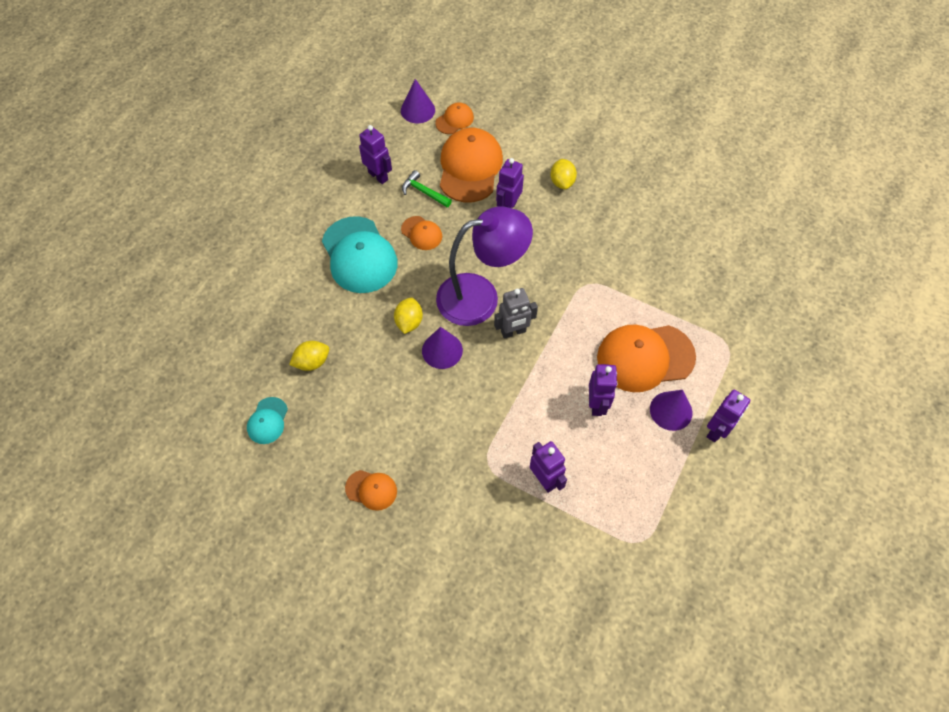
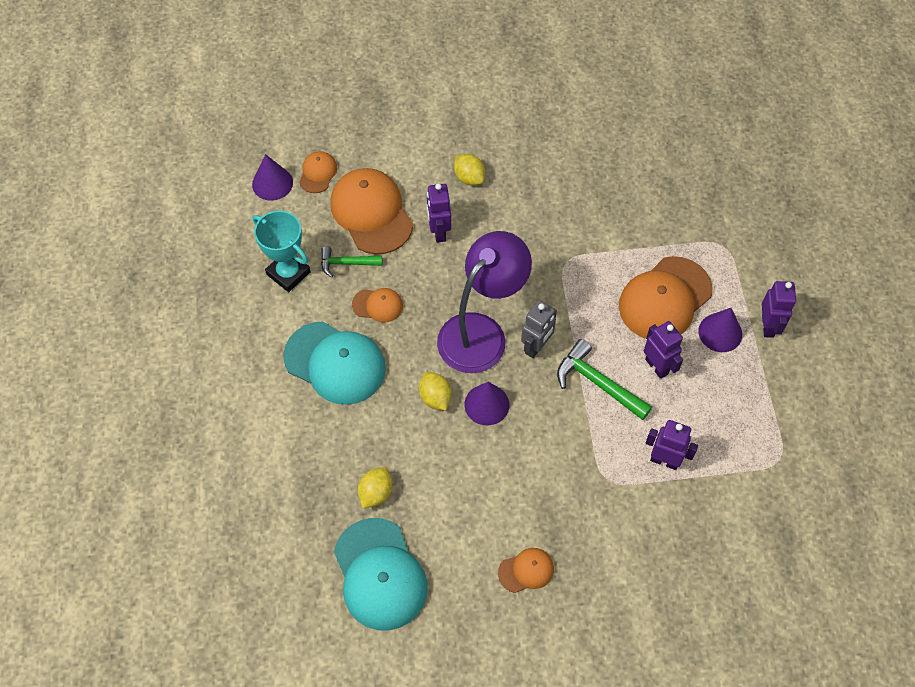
camera: 35 degrees left, 0 degrees up
(267, 421) = (380, 574): turquoise cap -> turquoise cap, size x2.03
(378, 176) = (288, 273): purple robot -> turquoise trophy
(539, 387) = (597, 382): none -> green hammer

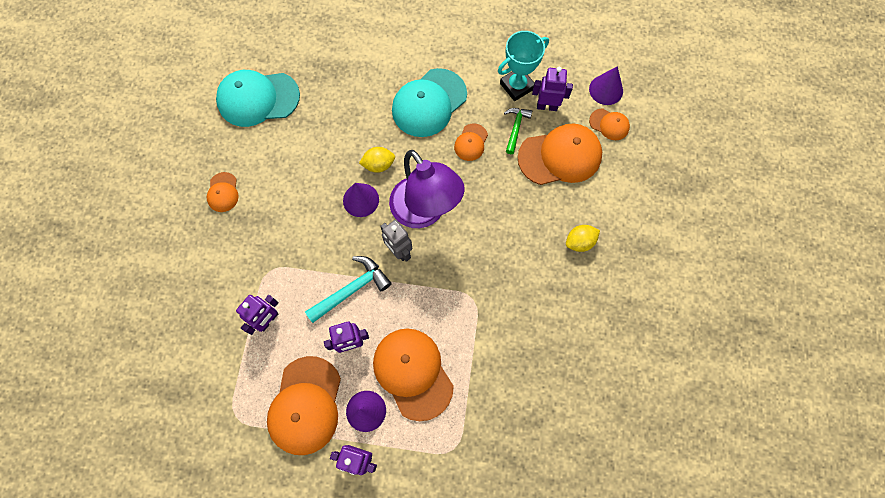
camera: 105 degrees right, 10 degrees up
(375, 493) = (317, 108): yellow lemon -> none
(439, 232) = (529, 203): purple robot -> purple robot (547, 106)
(597, 382) = (352, 289): green hammer -> turquoise hammer
(739, 392) = (305, 405): none -> orange cap

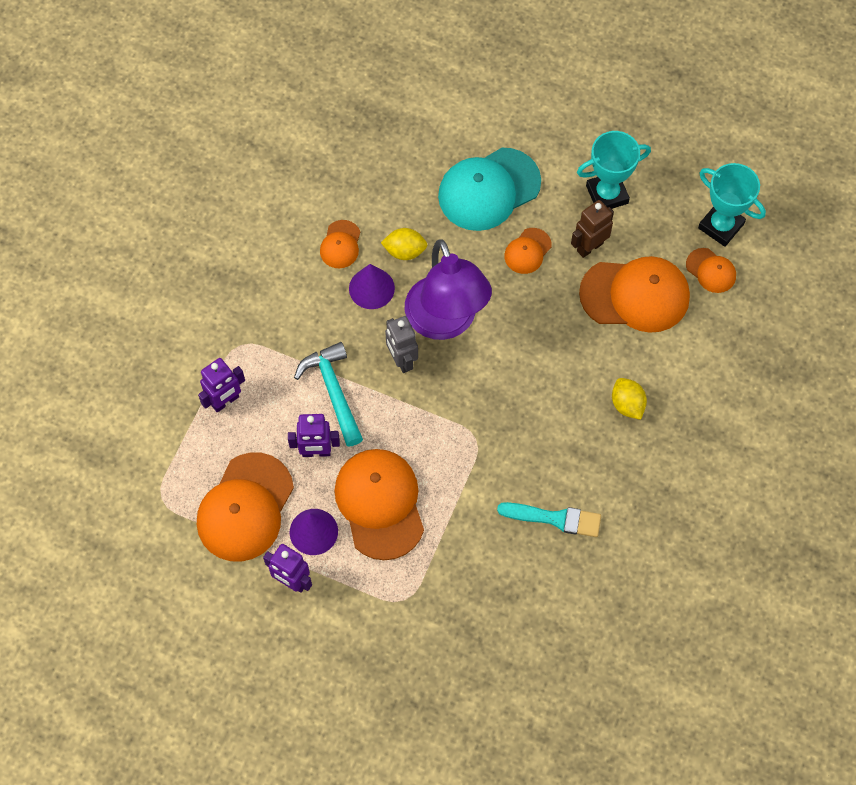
camera: 15 degrees right, 5 degrees down
(223, 192) = (207, 238): orange cap -> orange cap (340, 244)
(258, 98) = (276, 134): turquoise cap -> none
(352, 289) = (333, 391): turquoise hammer -> turquoise hammer turned 90 degrees counterclockwise
(515, 128) = (589, 247): green hammer -> brown robot
(547, 106) = (637, 229): purple robot -> none
(552, 348) = (555, 518): none -> turquoise brush
(579, 242) = (627, 404): yellow lemon -> yellow lemon turned 75 degrees clockwise
(606, 90) = (721, 226): purple cone -> turquoise trophy

